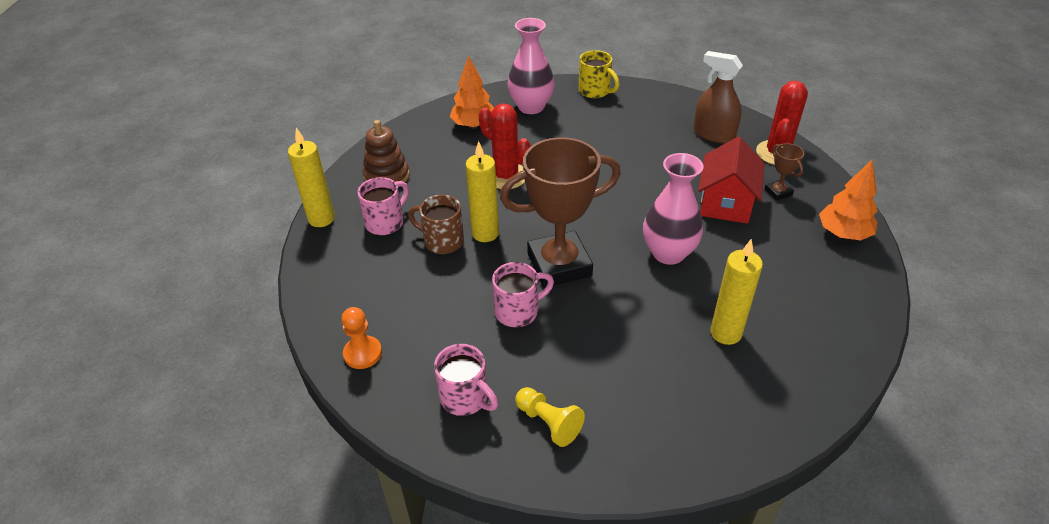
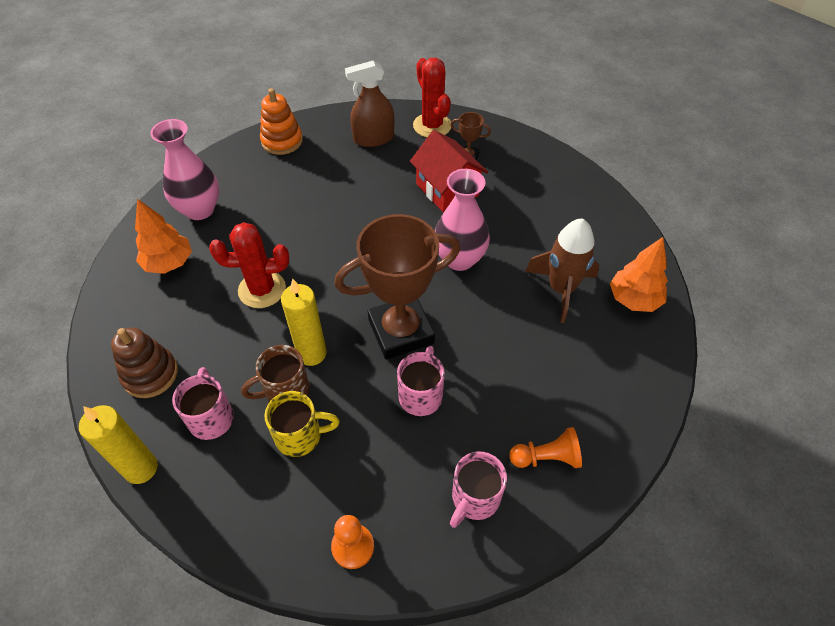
camera: 50 degrees left, 10 degrees up
(465, 398) = (474, 498): pink mug -> pink mug turned 135 degrees clockwise
(548, 423) = (546, 457): yellow pawn -> orange pawn
(559, 265) = (401, 331): brown trophy -> brown trophy turned 45 degrees clockwise
(595, 91) = (237, 159): yellow mug -> yellow mug (300, 436)
(641, 98) = (282, 141): none -> orange stacking toy
(725, 333) = (561, 289): yellow candle -> brown rocket
(843, 233) = (538, 160): orange tree -> orange tree (634, 299)

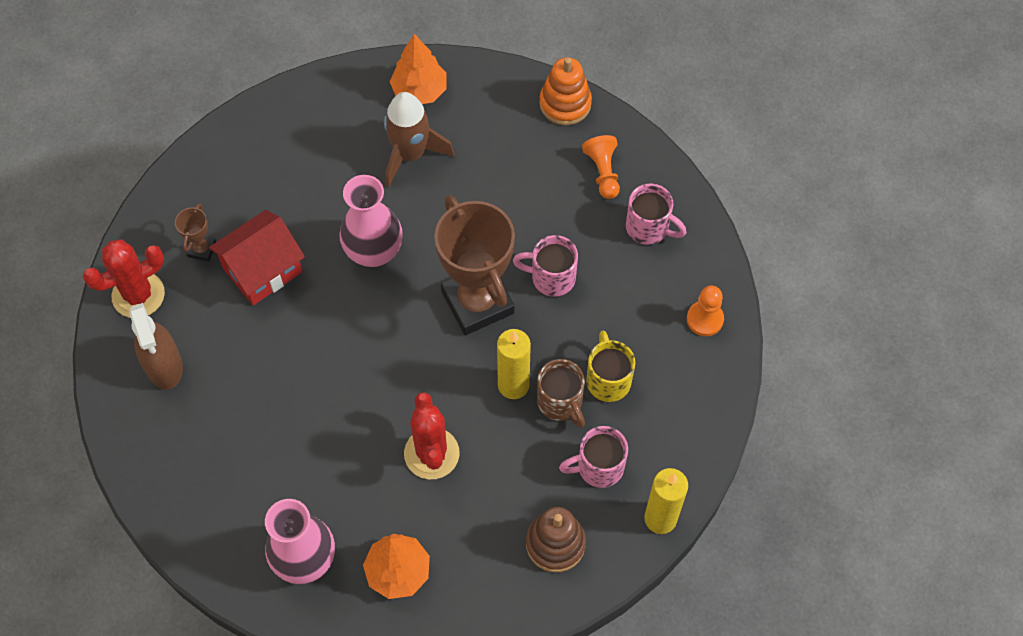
camera: 95 degrees left, 10 degrees up
(282, 141) = (168, 483): orange stacking toy -> orange stacking toy (565, 103)

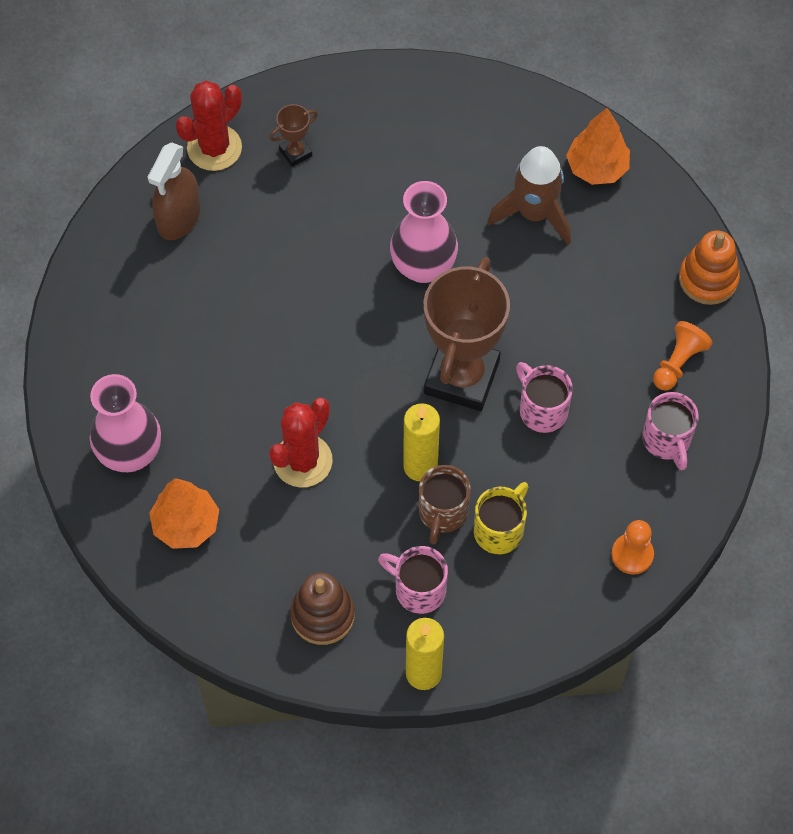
camera: 45 degrees right, 0 degrees up
(138, 295) = (214, 148): red cactus -> red cactus turned 60 degrees counterclockwise
(262, 270) = (324, 207): red house -> none

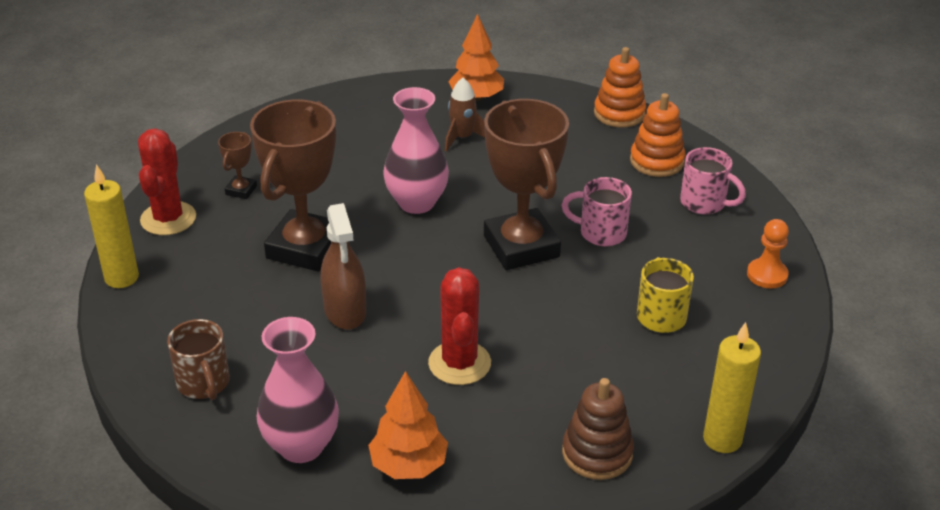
camera: 40 degrees left, 25 degrees down
(179, 217) = (181, 272): brown spray bottle -> brown spray bottle (345, 311)
(292, 256) = (305, 247): none -> brown trophy
(418, 589) = (649, 388): pink mug -> none
(420, 466) = (555, 313): yellow candle -> yellow candle (121, 278)
(442, 513) = (607, 331): brown mug -> brown mug (204, 383)
(534, 213) = (462, 138): brown rocket -> brown rocket, size x0.65
(678, 362) = (656, 161): orange pawn -> orange stacking toy

